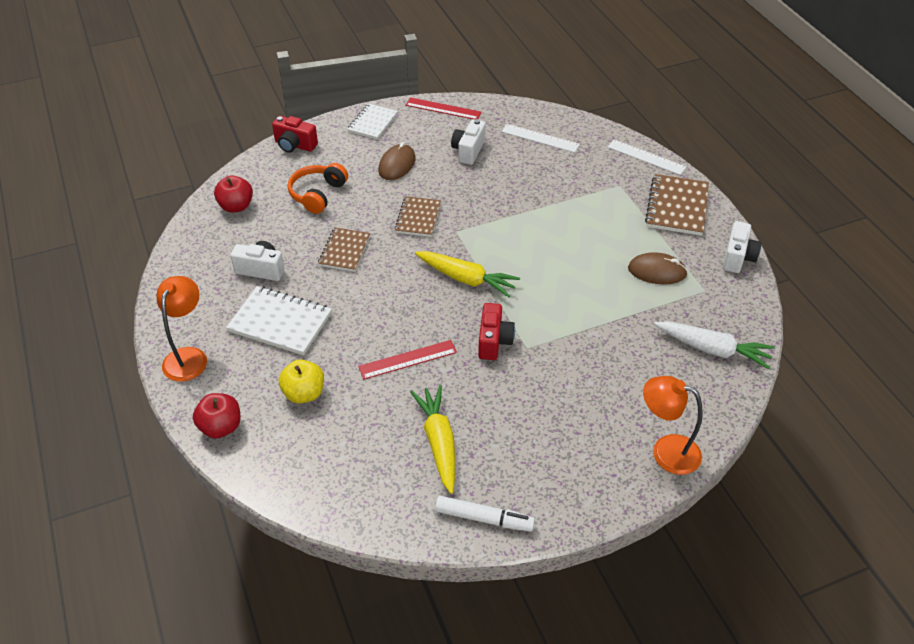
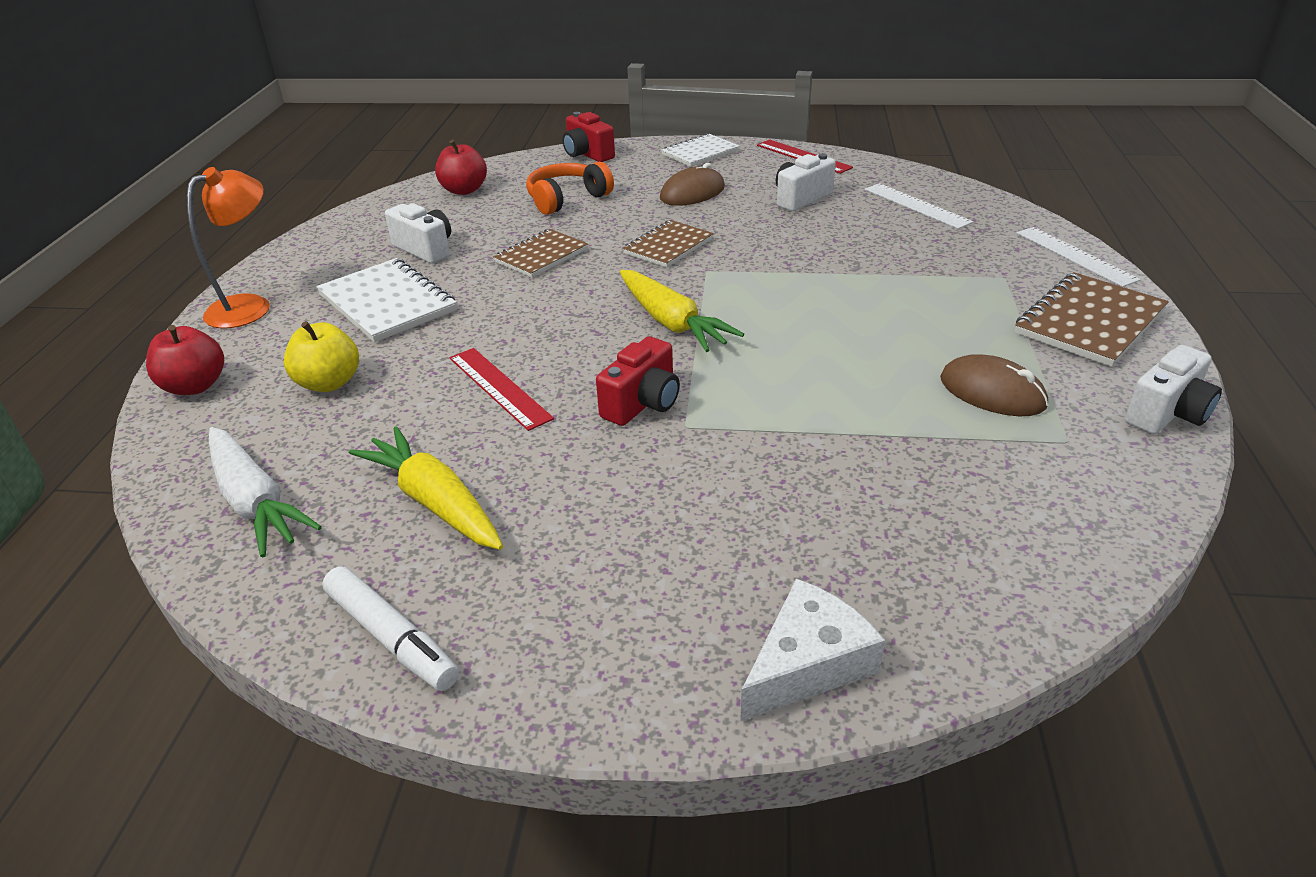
camera: 30 degrees right, 10 degrees down
(407, 359) = (499, 387): red ruler -> red ruler turned 45 degrees clockwise
(439, 443) = (435, 502): yellow carrot -> yellow carrot turned 60 degrees counterclockwise
(666, 451) = (807, 663): orange lamp -> white cheese
(712, 349) = (1024, 531): white carrot -> white carrot (255, 501)

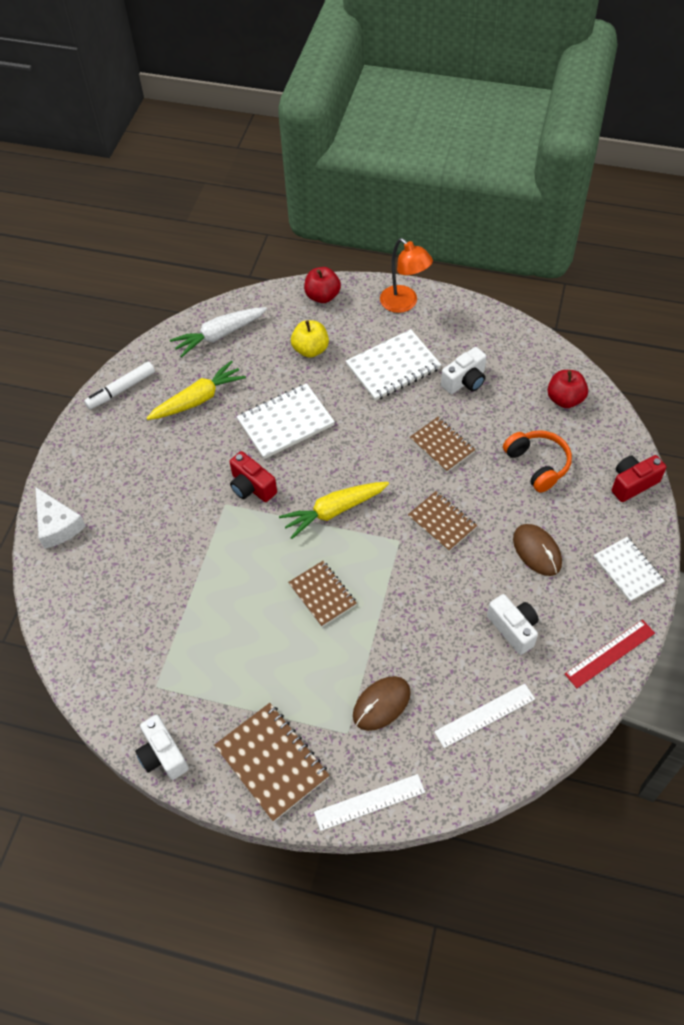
camera: 100 degrees right, 20 degrees up
(499, 387) = (285, 423): red ruler -> white notebook
(817, 316) = (322, 594): none -> brown notebook
(992, 392) = (211, 666): brown mouse -> brown mouse (381, 704)

